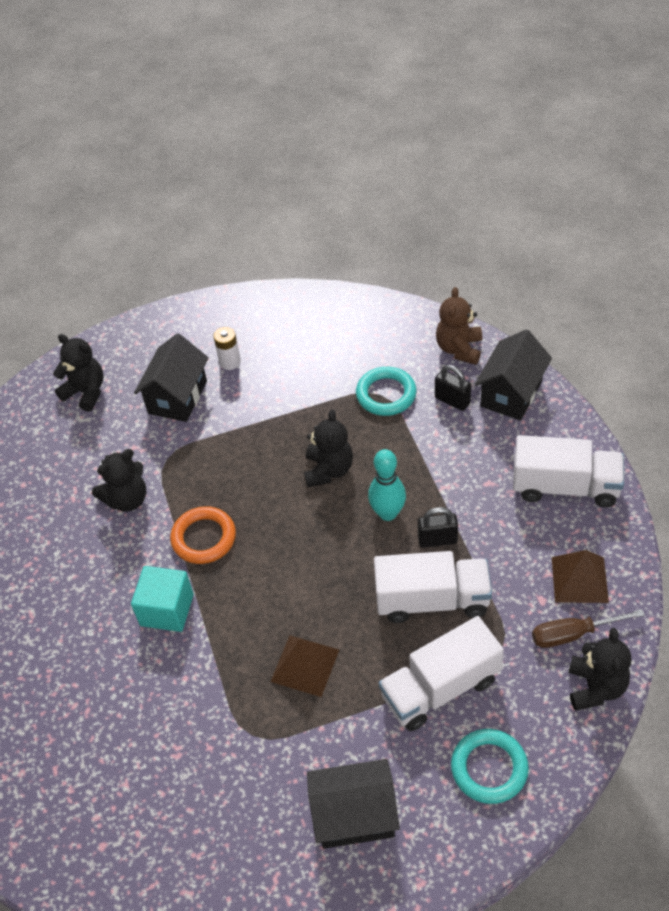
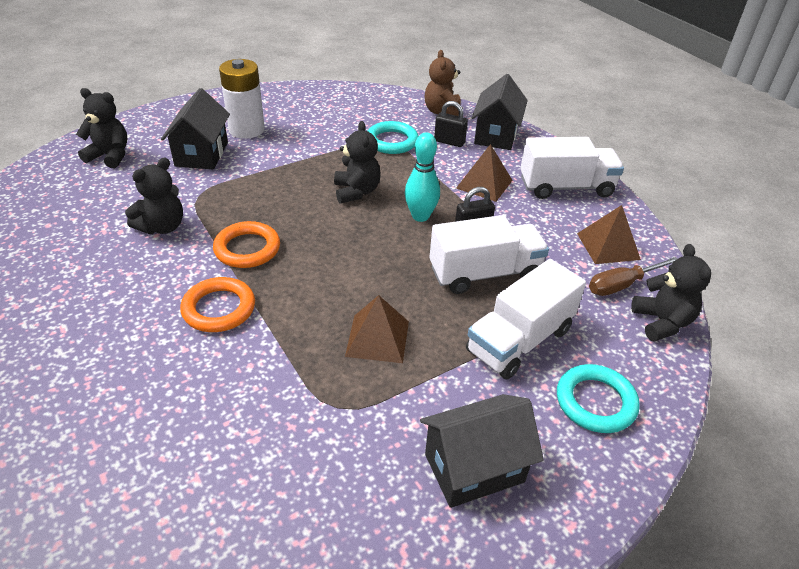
camera: 20 degrees left, 10 degrees down
(167, 610) = (219, 308): turquoise cube -> orange ring
(230, 362) = (246, 130): white battery -> white battery, size x1.84
(472, 472) = (484, 184): none -> brown pyramid

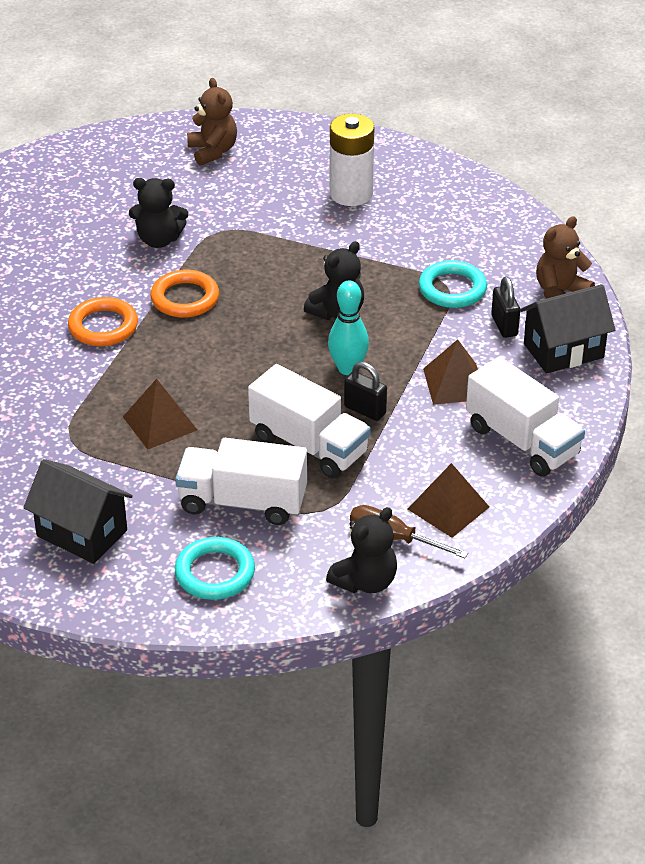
camera: 55 degrees right, 0 degrees up
(110, 156) = (213, 151): black teddy bear -> brown teddy bear
(202, 154) = (279, 194): black house -> none

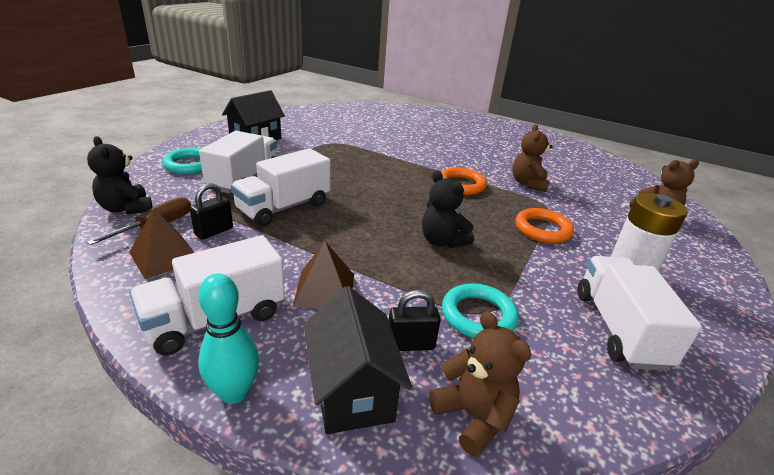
camera: 95 degrees right, 10 degrees down
(103, 326) = (433, 159): orange ring -> orange ring (542, 229)
(159, 240) = (528, 184): black teddy bear -> brown teddy bear
(160, 423) = (335, 165): brown pyramid -> none
(348, 368) = (366, 235): turquoise bowling pin -> turquoise bowling pin (234, 392)
(365, 410) = (311, 235): black padlock -> black padlock (214, 231)
(436, 214) = (618, 329): none -> white truck

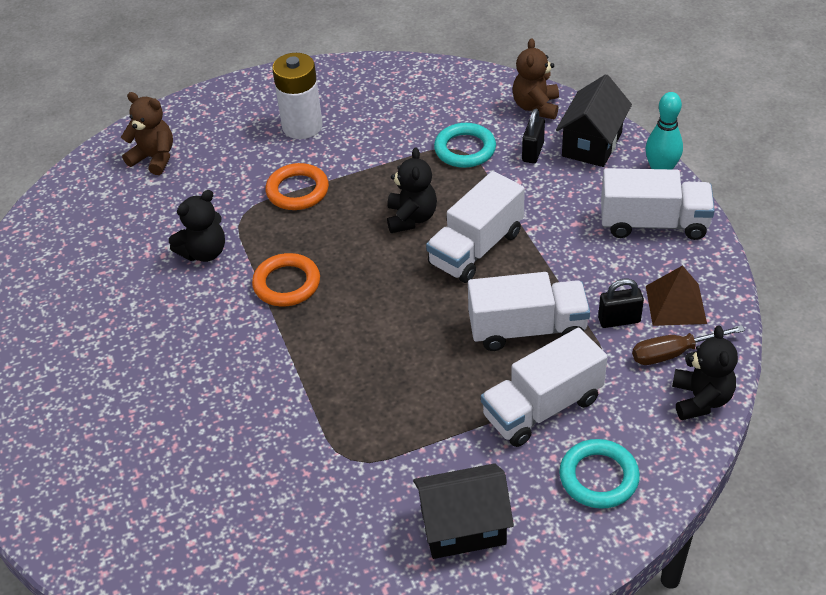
camera: 135 degrees left, 15 degrees up
(325, 289) = (558, 214): brown pyramid -> none
(410, 344) = (533, 152): black padlock -> black padlock turned 75 degrees clockwise
(528, 184) = (204, 252): brown teddy bear -> black teddy bear
(618, 329) = (381, 103): white truck -> white truck (476, 248)

